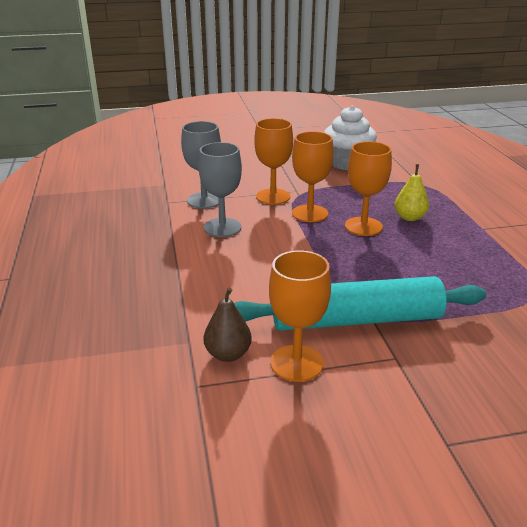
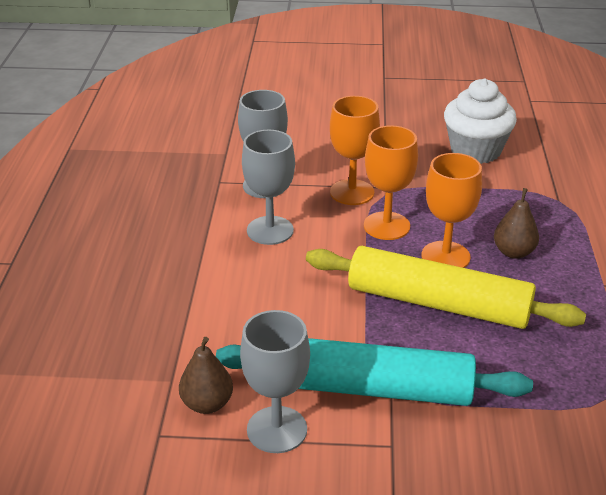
camera: 15 degrees right, 5 degrees up
(296, 363) = (277, 429): orange goblet -> grey goblet
(375, 256) = (438, 304): none -> yellow rolling pin
(409, 217) = (513, 252): yellow pear -> brown pear

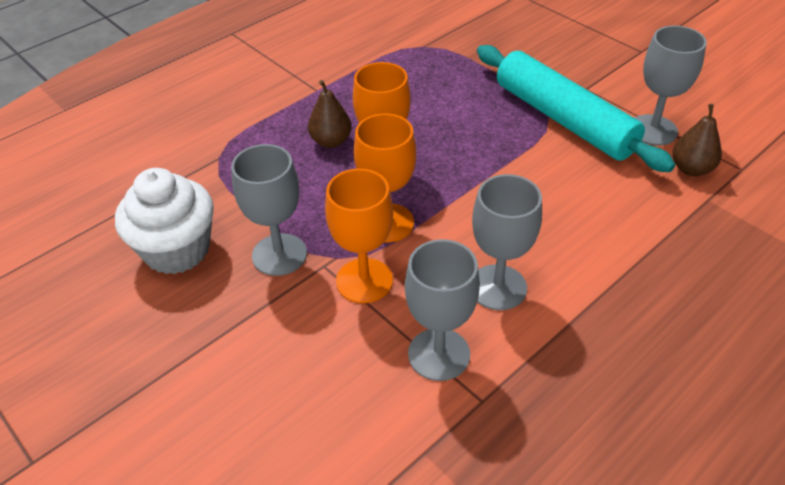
camera: 135 degrees left, 10 degrees up
(419, 178) = (279, 255): none -> grey goblet
(438, 304) = (445, 140): yellow rolling pin -> none

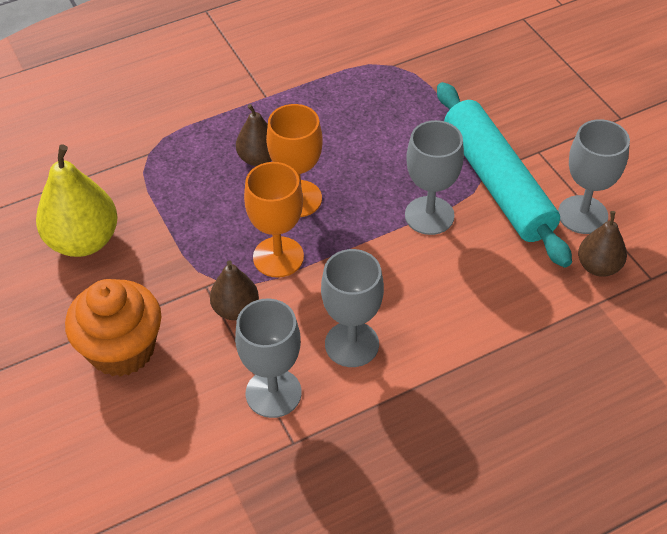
camera: 15 degrees right, 5 degrees up
(177, 250) = (83, 241): white cupcake -> yellow pear
(256, 348) = (122, 349): none -> orange cupcake
(279, 255) = (170, 266): grey goblet -> grey goblet (429, 215)
(364, 281) = (235, 309): orange goblet -> brown pear

